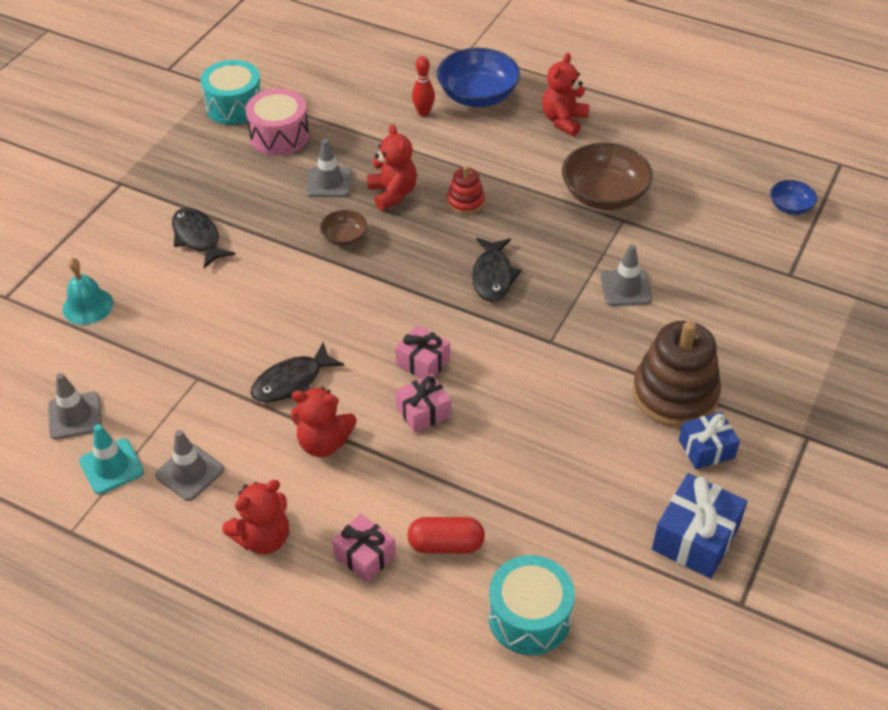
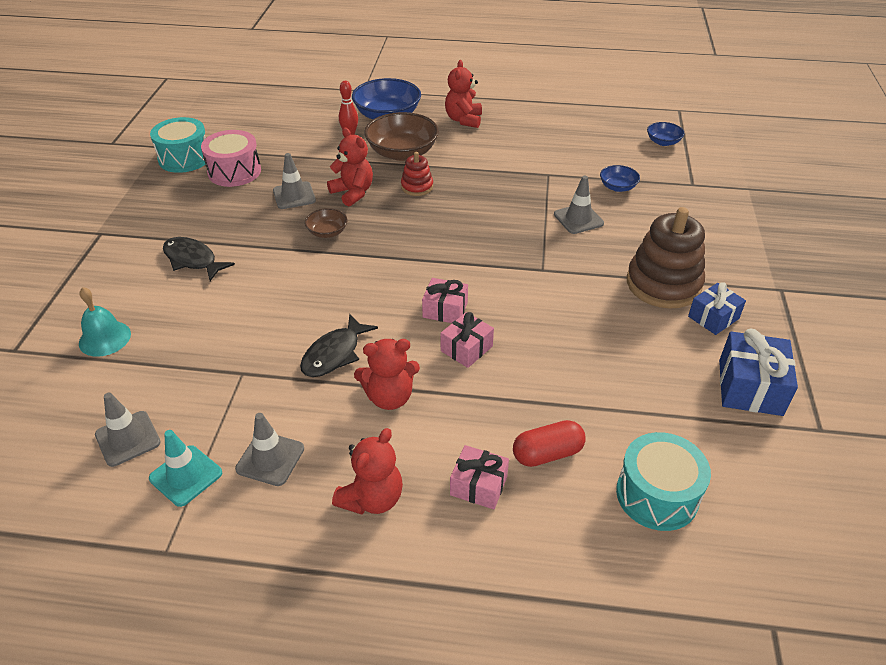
camera: 20 degrees left, 5 degrees down
(493, 276) = (468, 233): black fish -> none
(604, 195) = (523, 161): brown bowl -> brown bowl (402, 152)
(696, 257) = (617, 187): none -> blue bowl

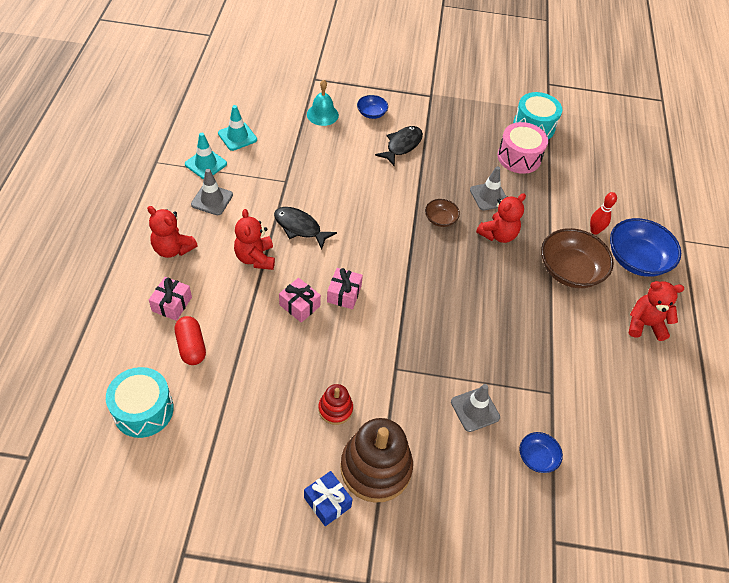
camera: 85 degrees right, 10 degrees up
(128, 438) = (237, 136): grey traffic cone -> turquoise traffic cone
(417, 187) = (513, 280): red stacking toy -> red stacking toy (335, 409)
(663, 142) = (644, 529): blue bowl -> blue bowl (371, 113)
(750, 387) = (237, 509): blue gift -> none

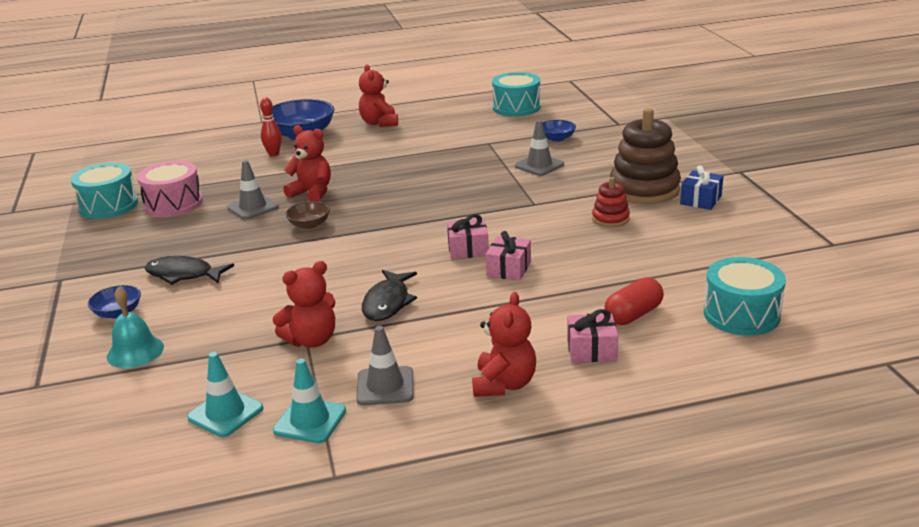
camera: 105 degrees left, 25 degrees down
(255, 258) = (464, 317): red teddy bear -> red teddy bear (312, 340)
(570, 270) = (338, 156): brown bowl -> none
(647, 462) = (516, 108): none -> turquoise drum

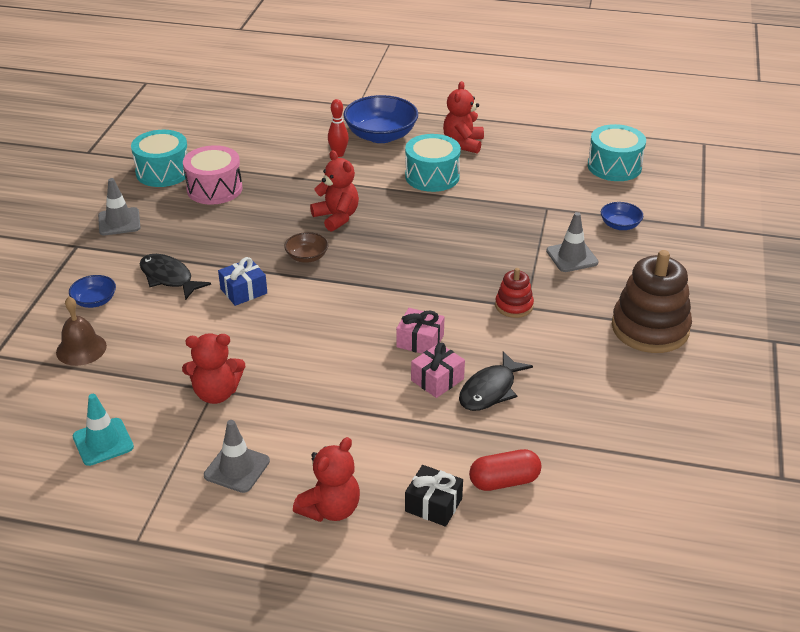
camera: 25 degrees right, 10 degrees up
(135, 351) = (81, 349): turquoise bell -> brown bell
(253, 207) = (275, 217): grey traffic cone -> grey traffic cone (119, 222)
(310, 421) = (157, 478): turquoise traffic cone -> none
(388, 303) = (305, 377): black fish -> black fish (490, 390)
(591, 350) = (433, 505): pink gift -> black gift
(610, 219) = (583, 354): red stacking toy -> red stacking toy (514, 306)
(700, 200) = (696, 364): blue gift -> blue gift (243, 291)
(741, 314) = (605, 524): turquoise drum -> turquoise drum (432, 176)

